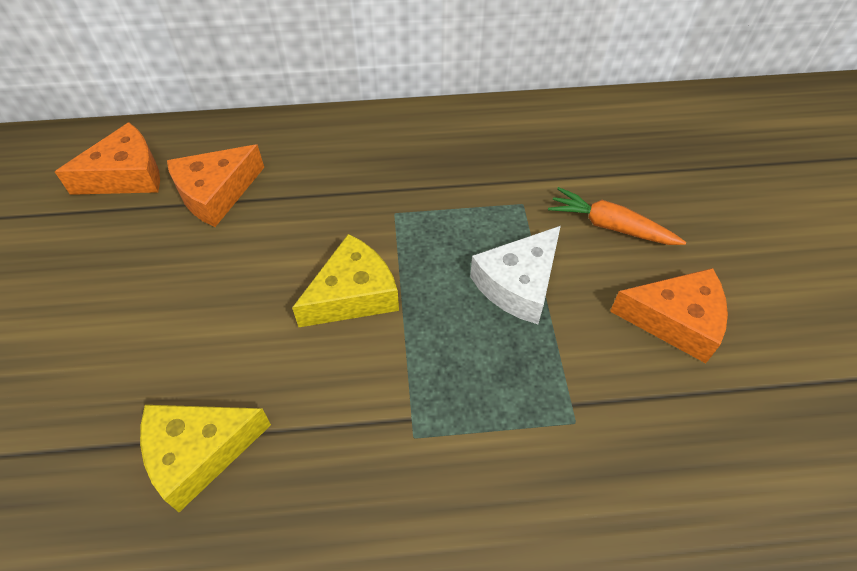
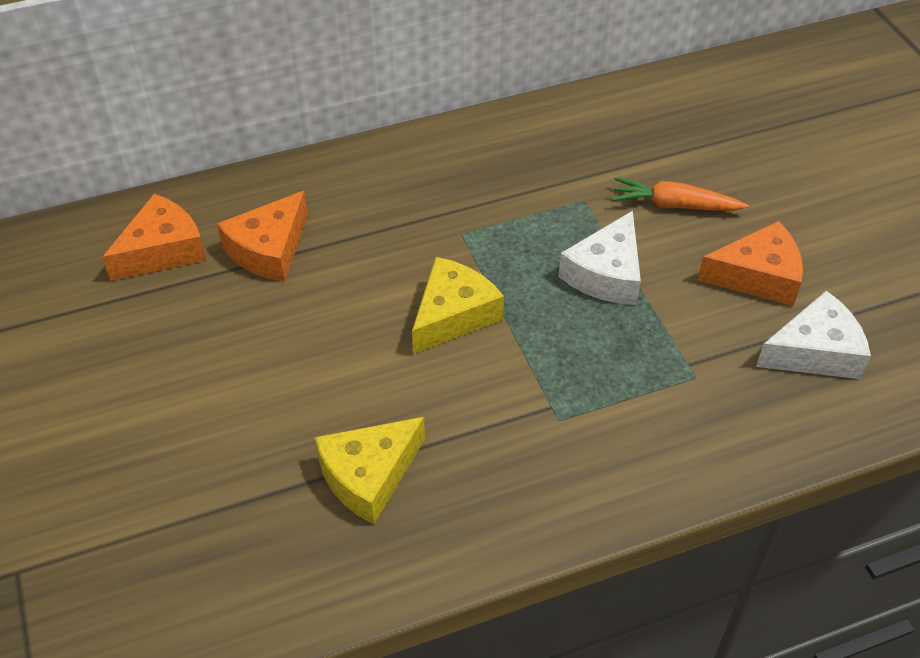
camera: 15 degrees left, 5 degrees down
(716, 423) = (815, 351): none -> white cheese

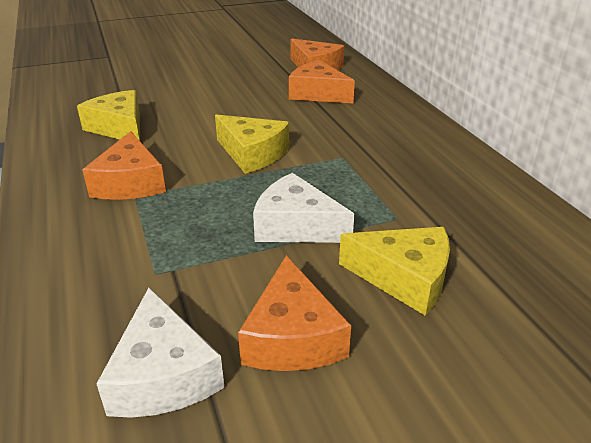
camera: 90 degrees right, 15 degrees down
(529, 430) = (130, 183): none -> orange cheese
(674, 205) = (404, 278): orange carrot -> yellow cheese

